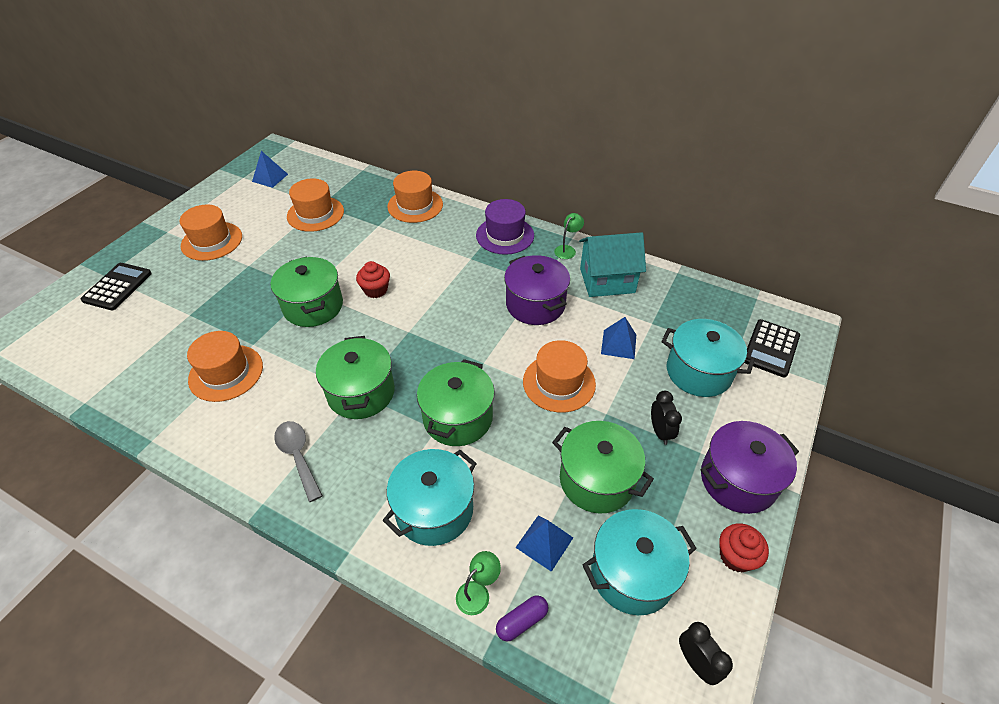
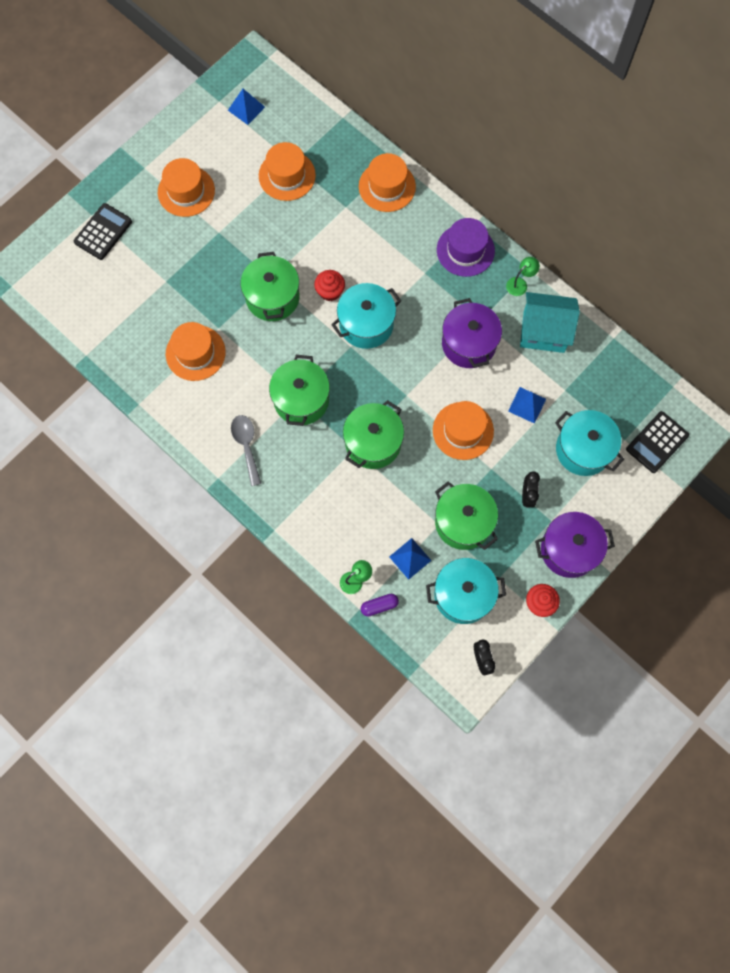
camera: 15 degrees right, 25 degrees up
(434, 510) = (339, 514): turquoise pot -> turquoise pot (366, 324)

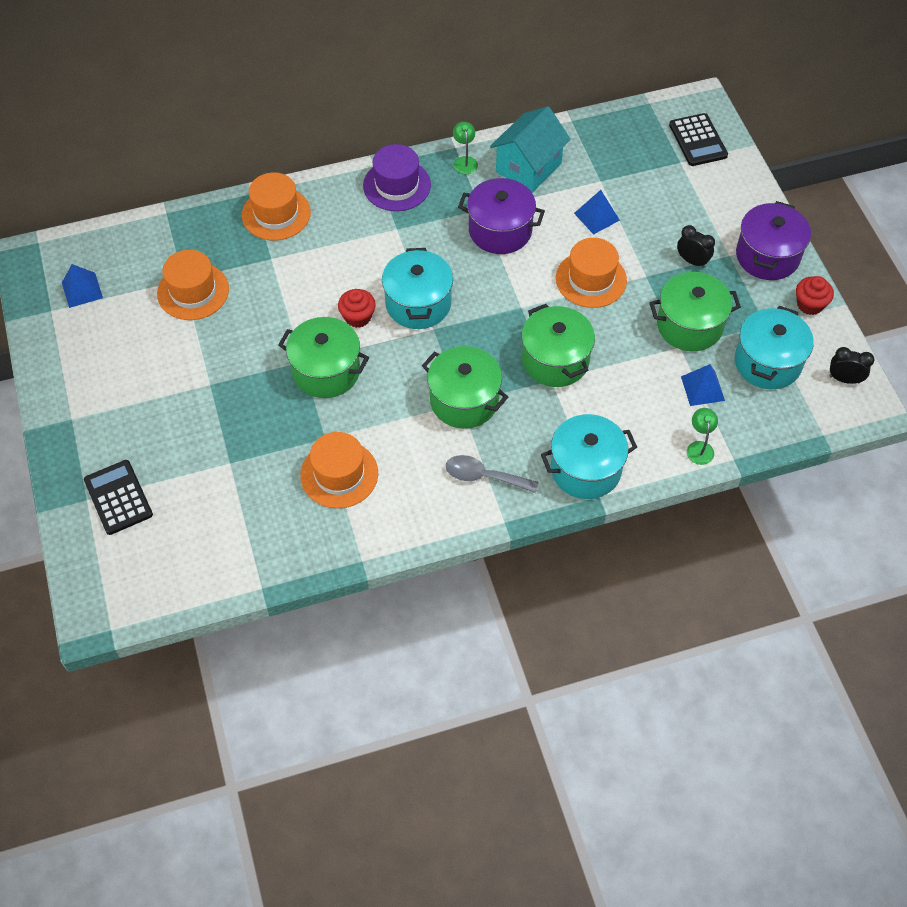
camera: 60 degrees left, 15 degrees down
(186, 191) = (135, 392): orange hat -> none
(379, 606) = (740, 439): purple capsule -> none
(583, 449) = (671, 196): turquoise pot -> turquoise pot (585, 469)

